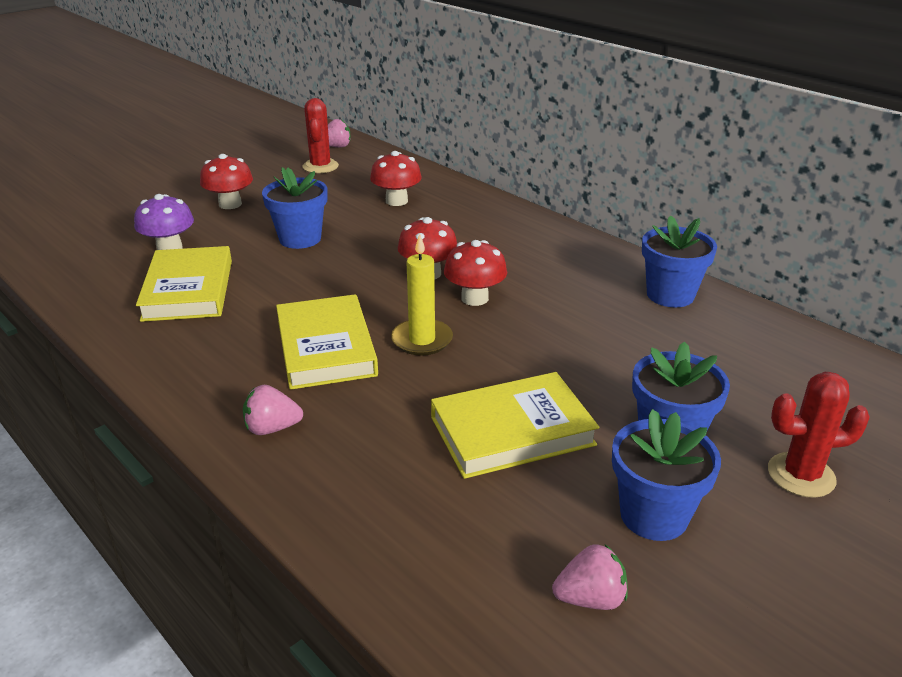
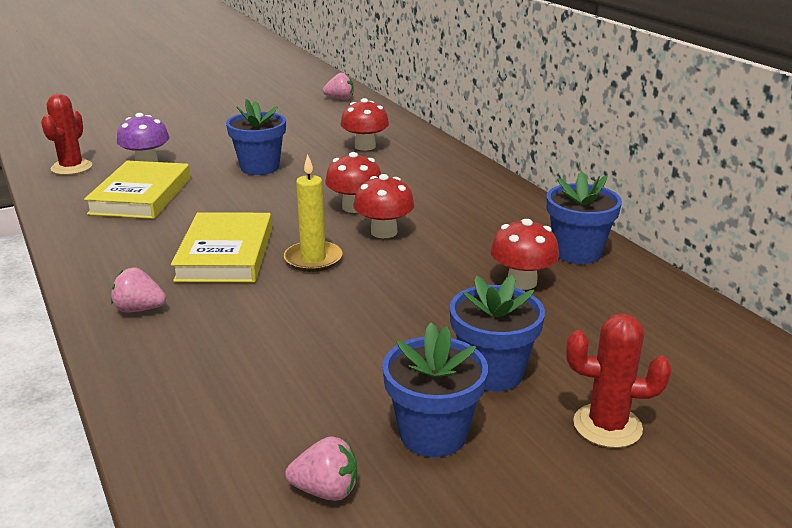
camera: 15 degrees right, 5 degrees down
(230, 204) = (218, 135): red mushroom -> red mushroom (522, 282)
(320, 166) = (315, 113): red cactus -> red cactus (71, 167)
(512, 431) = (346, 343): yellow book -> none

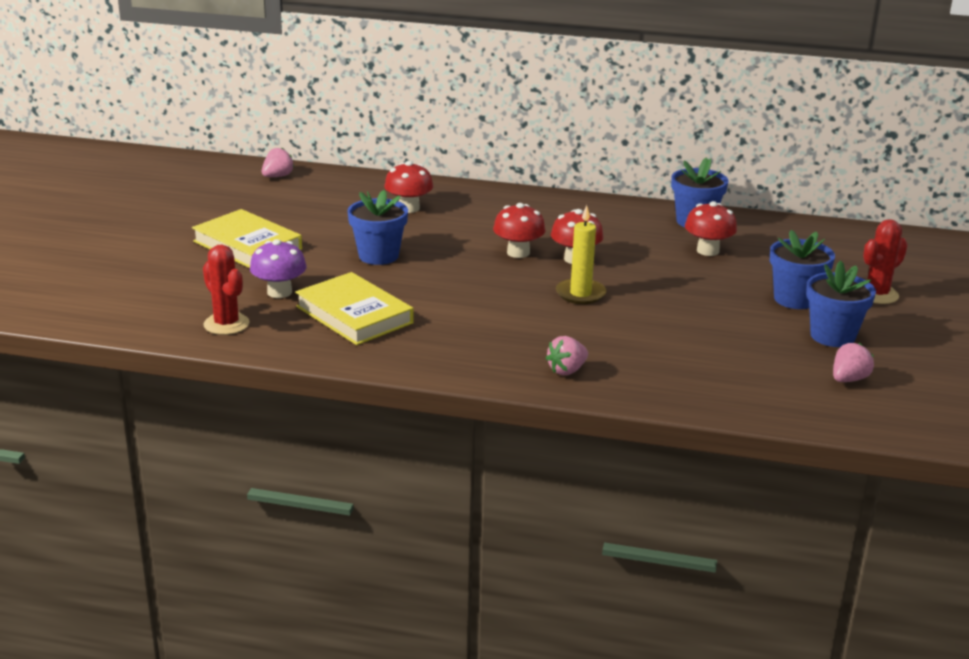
camera: 50 degrees left, 0 degrees up
(225, 254) = (524, 318): yellow book -> yellow book (247, 245)

